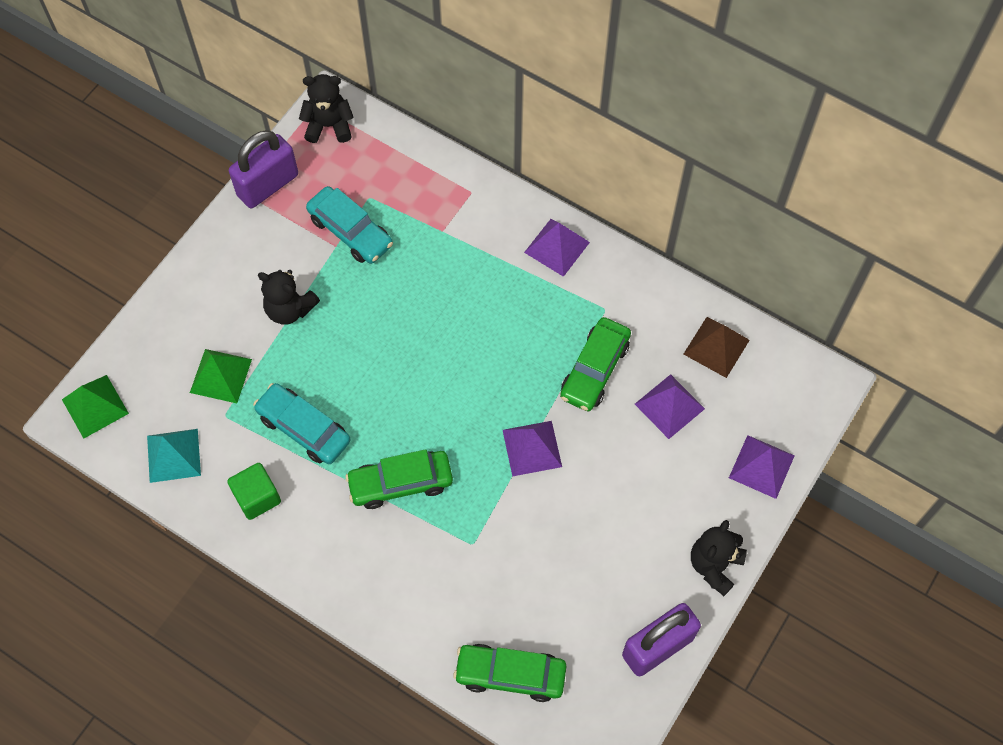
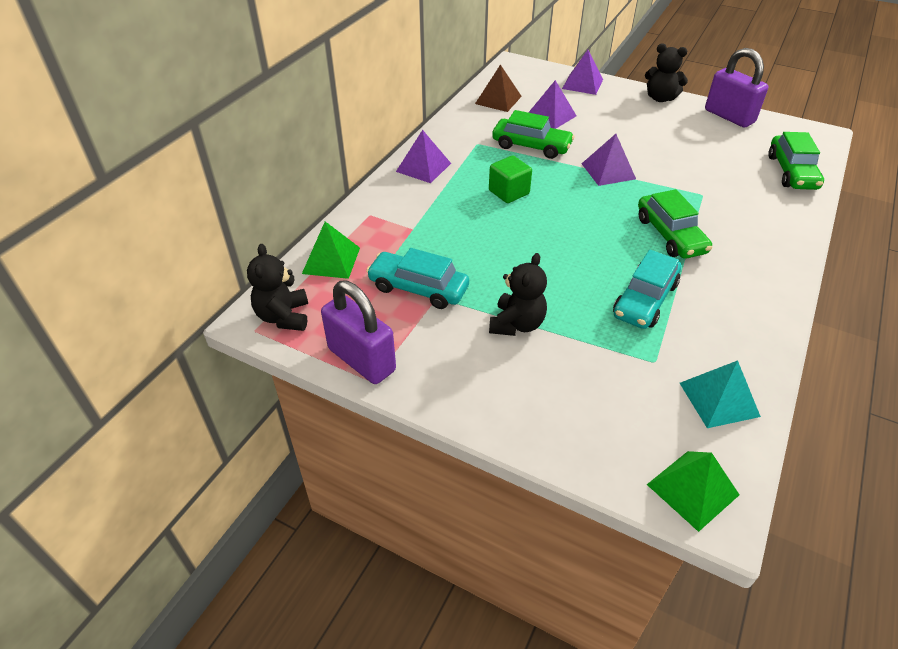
camera: 95 degrees left, 20 degrees down
(221, 376) = (610, 371): green pyramid -> green pyramid (331, 260)
(257, 497) = (730, 325): green cube -> green cube (509, 192)
(350, 232) = (418, 288): turquoise car -> turquoise car turned 105 degrees counterclockwise

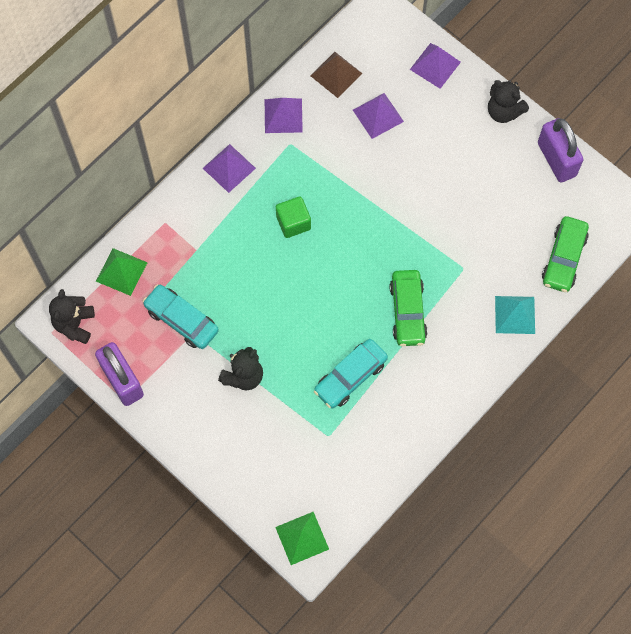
camera: 15 degrees right, 25 degrees up
(531, 146) = (339, 160): green car -> none
(608, 171) = (395, 215): purple pyramid -> purple pyramid (283, 115)
(718, 399) = (356, 478): turquoise pyramid -> turquoise pyramid (515, 314)

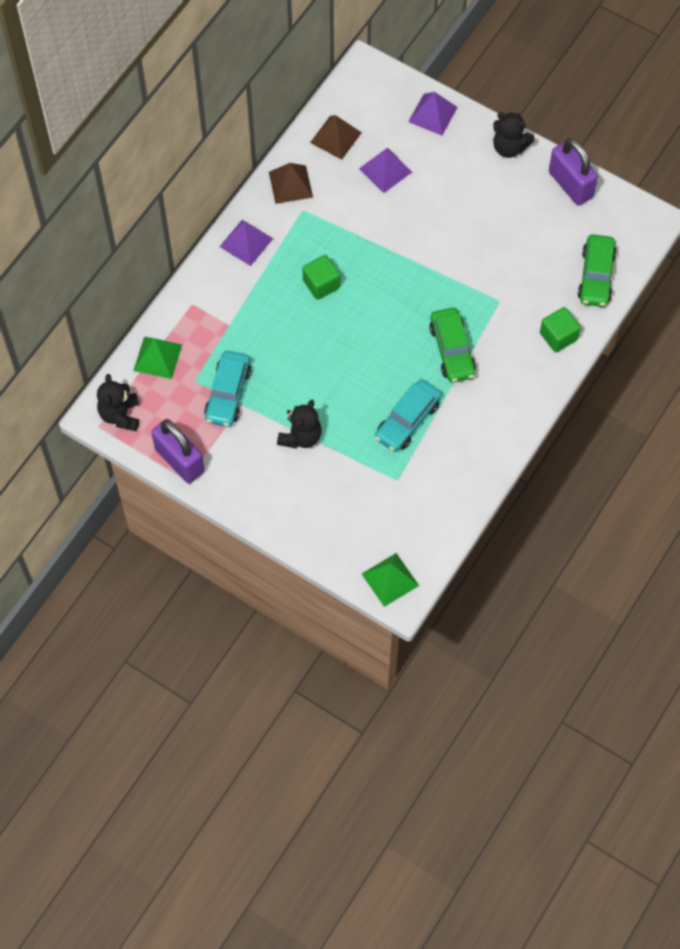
camera: 10 degrees left, 5 degrees down
(181, 320) = (228, 394): turquoise car -> turquoise car turned 105 degrees counterclockwise
(283, 115) = (290, 184): purple pyramid -> brown pyramid
(515, 314) = (558, 336): turquoise pyramid -> green cube

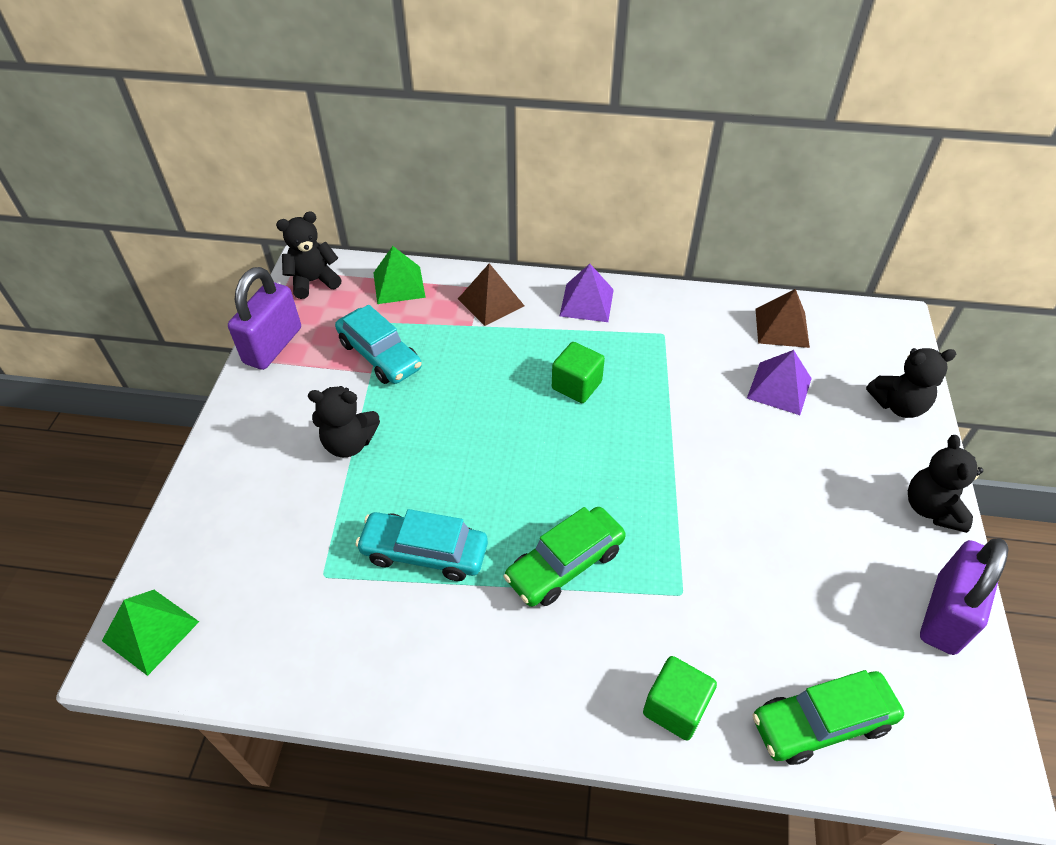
camera: 65 degrees right, 15 degrees down
(228, 394) = (380, 355): turquoise car -> turquoise car turned 120 degrees counterclockwise
(290, 184) = (688, 312): brown pyramid -> brown pyramid (491, 302)
(432, 114) = (898, 405): purple pyramid -> black teddy bear

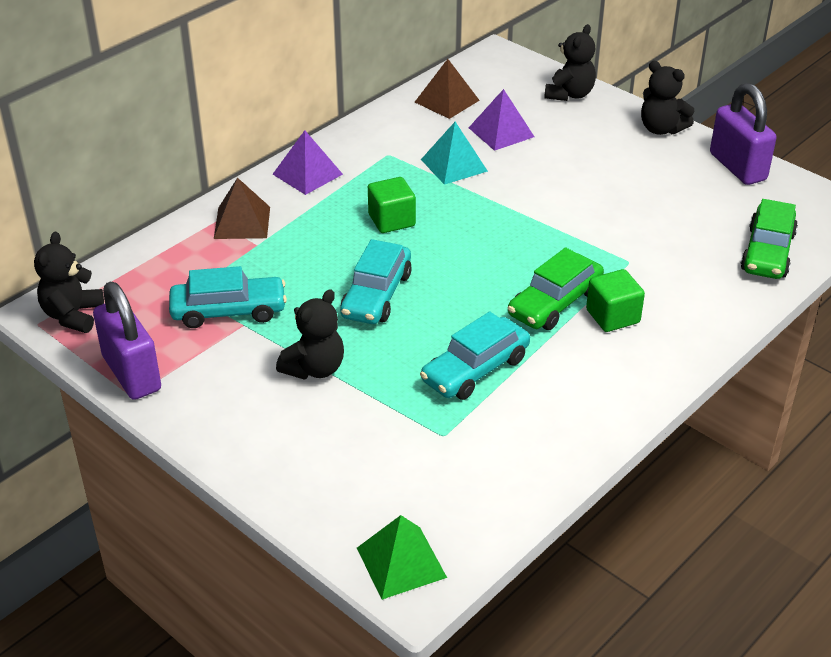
camera: 55 degrees left, 10 degrees down
(399, 285) = (150, 264): green pyramid -> none
(470, 430) = (376, 295): none -> turquoise car
(565, 564) = (555, 303): green car -> green car turned 45 degrees clockwise
(675, 707) = (709, 306): green cube -> green cube (612, 316)
(694, 383) = (454, 165): none -> turquoise pyramid

